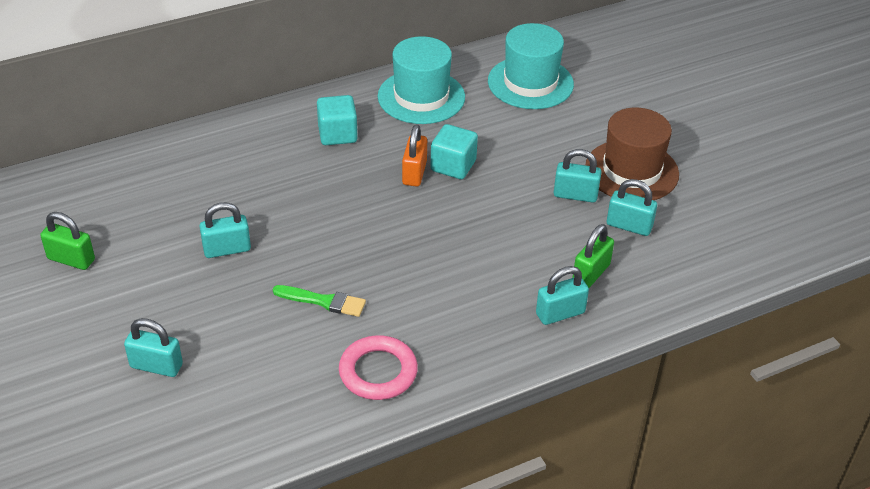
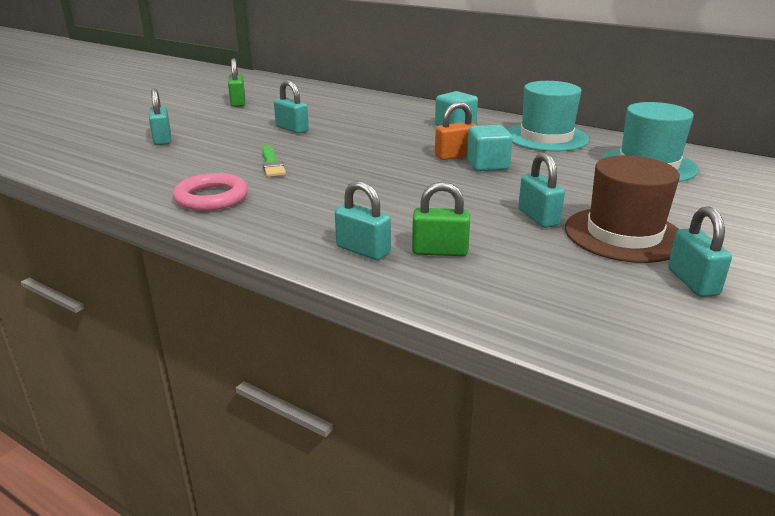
camera: 60 degrees right, 15 degrees down
(629, 226) = (539, 253): turquoise padlock -> turquoise padlock (692, 282)

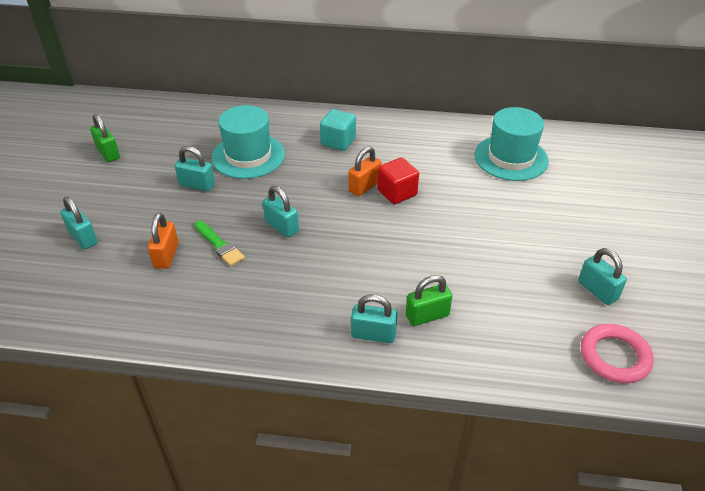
camera: 25 degrees left, 15 degrees up
(211, 198) = (204, 310): pink ring -> pink ring (614, 356)
(217, 161) = (166, 255): none -> orange padlock
(487, 165) = (397, 192): turquoise cube -> red cube
(538, 217) = (470, 251): turquoise padlock -> turquoise padlock (281, 226)
(546, 137) = (419, 138): turquoise hat -> turquoise hat (248, 156)
(623, 234) = (535, 252): brown hat -> none

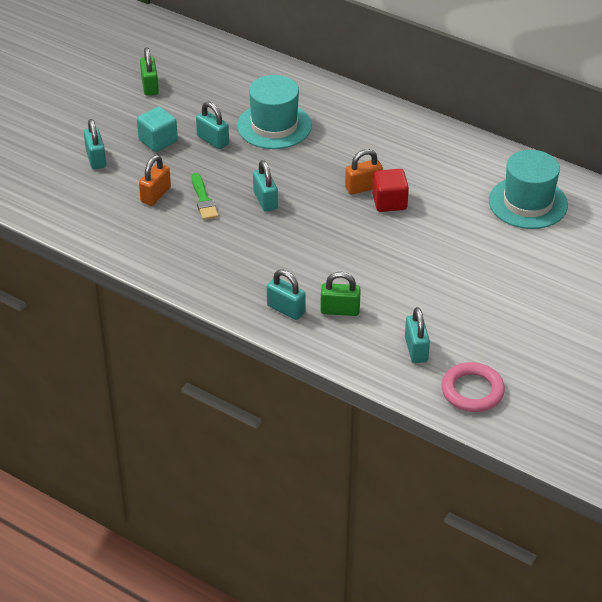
camera: 25 degrees right, 0 degrees up
(338, 141) = (368, 136): turquoise cube -> turquoise cube (158, 141)
(597, 291) = (504, 340): turquoise padlock -> turquoise padlock (416, 349)

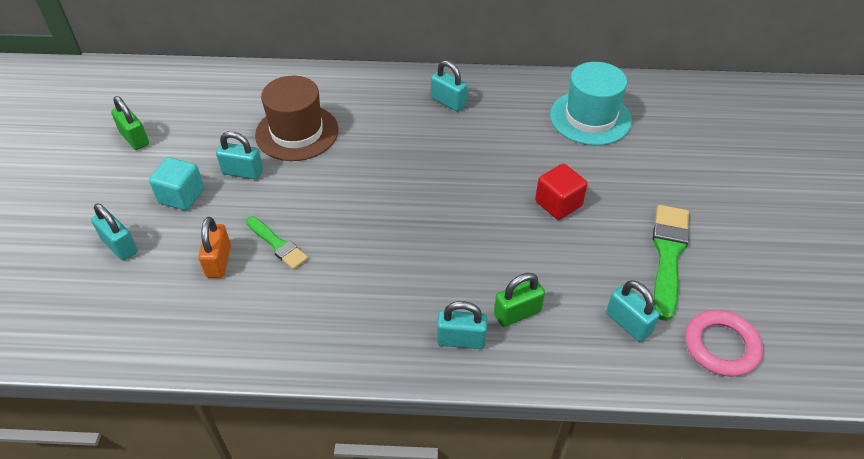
camera: 30 degrees left, 5 degrees up
(265, 200) = (345, 217): turquoise padlock -> turquoise padlock (448, 102)
(274, 126) = (297, 132): turquoise hat -> brown hat
(363, 187) = (432, 162): orange padlock -> none
(389, 202) = (469, 168): red cube -> red cube (558, 204)
(491, 322) = (668, 256): none -> green brush

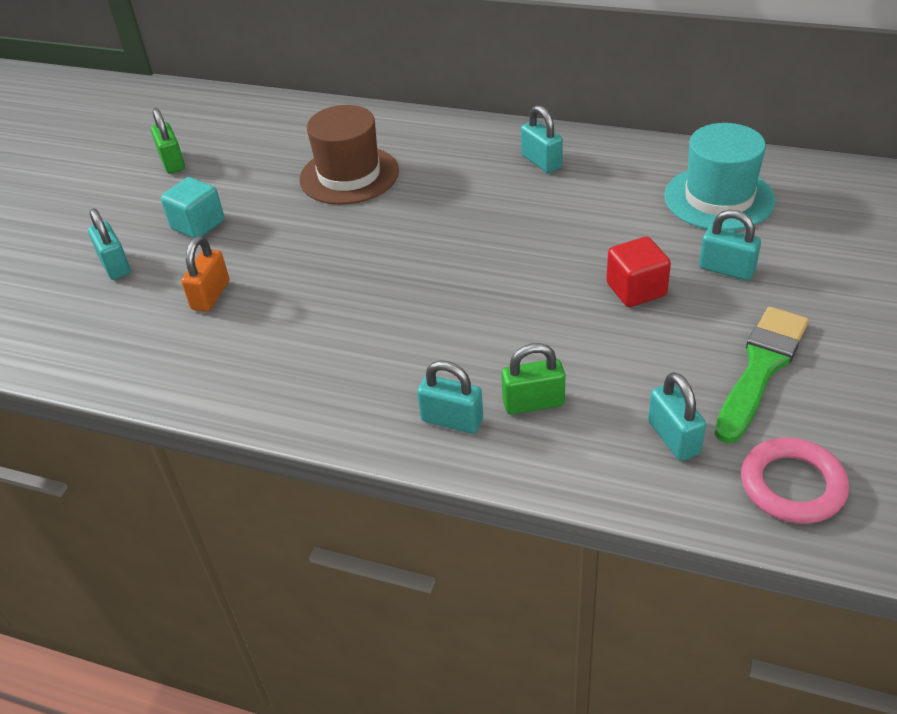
camera: 20 degrees right, 5 degrees down
(243, 172) = (273, 209): turquoise padlock -> turquoise padlock (726, 269)
(277, 244) = (280, 287): green brush -> none

